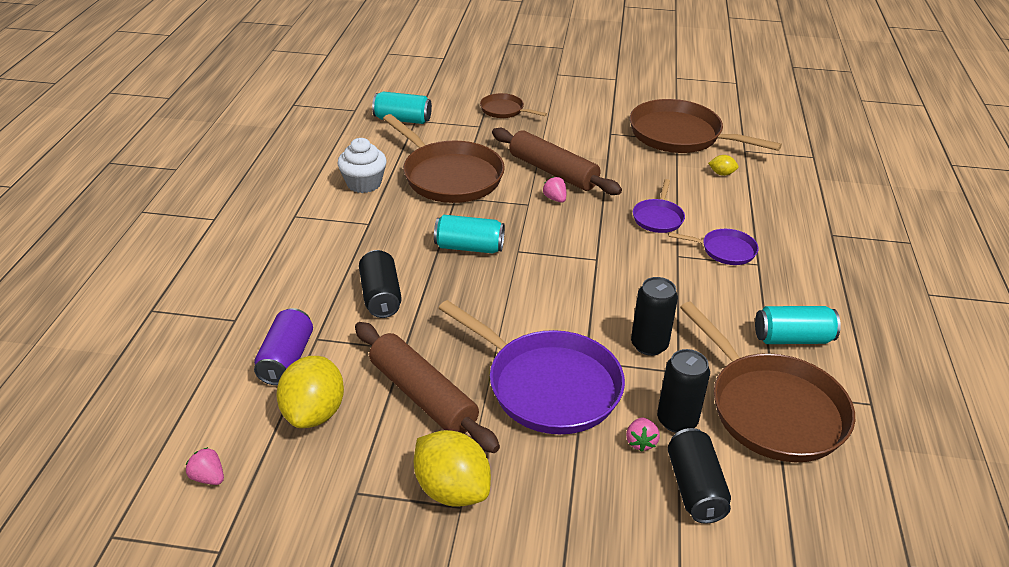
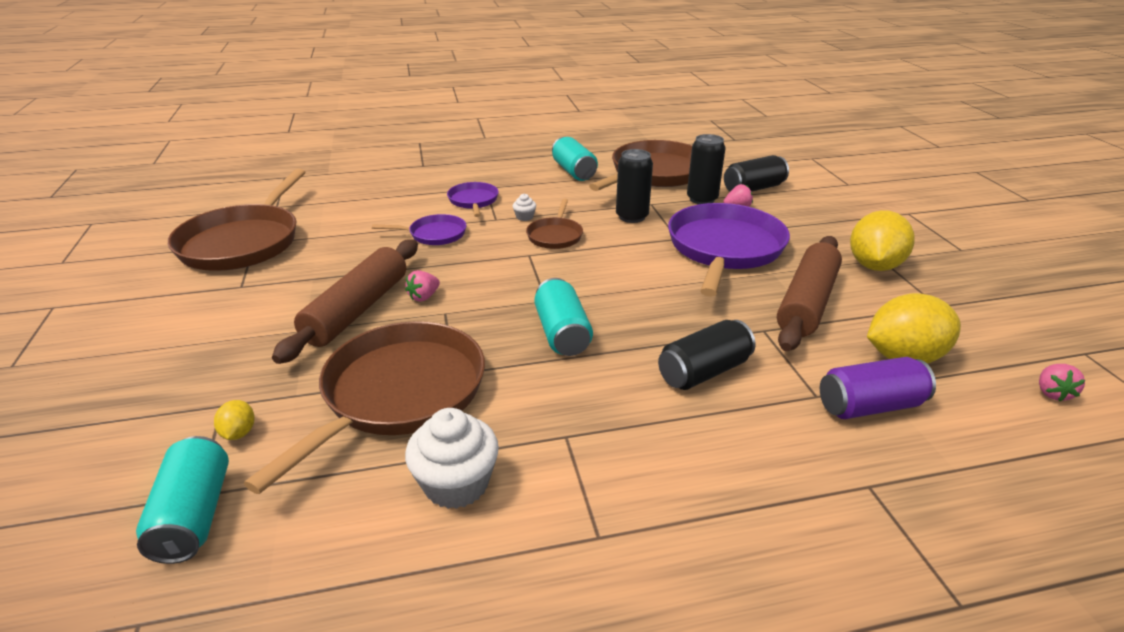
camera: 110 degrees left, 5 degrees down
(504, 110) = (159, 392): brown pan -> brown pan (555, 236)
(675, 273) = (524, 217): none -> white cupcake
(721, 173) = (331, 213): yellow lemon -> yellow lemon (239, 433)

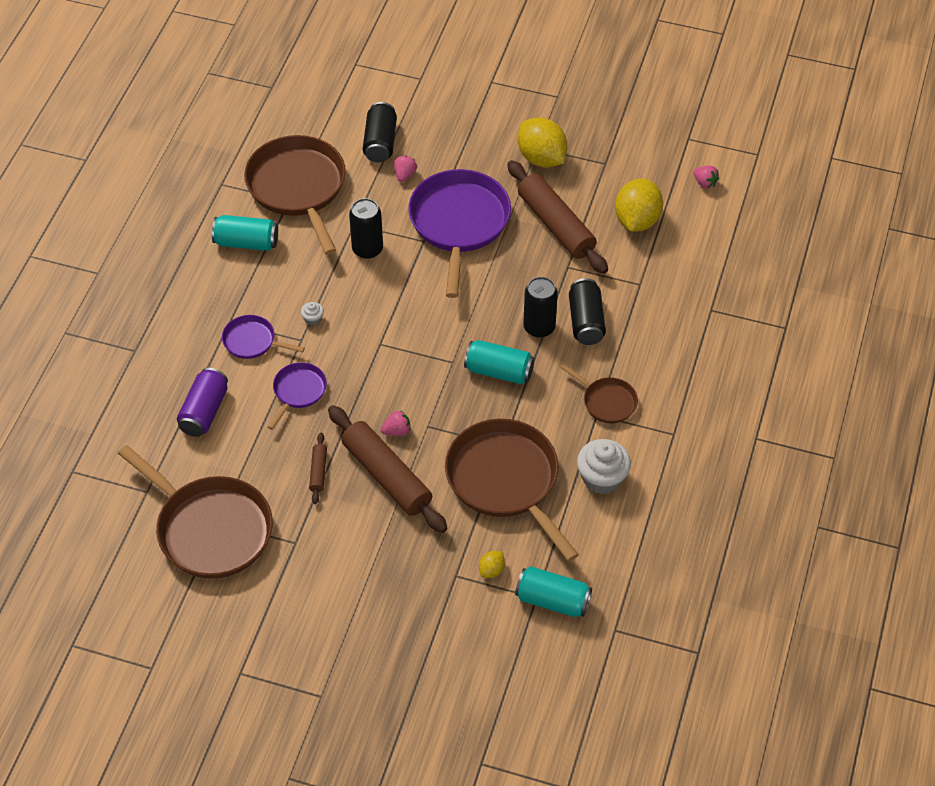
camera: 60 degrees left, 20 degrees up
(239, 433) = (491, 570): yellow lemon -> yellow lemon turned 75 degrees counterclockwise
(341, 271) = (318, 471): none -> brown rolling pin
(424, 297) = (397, 431): pink strawberry -> pink strawberry turned 90 degrees counterclockwise
(555, 236) = (361, 314): brown pan -> brown pan (607, 402)
(702, 199) = (372, 187): black can -> black can (539, 327)
(724, 248) = (459, 223): purple pan -> purple pan turned 45 degrees clockwise
(869, 406) = (662, 267): purple can -> purple can (204, 411)

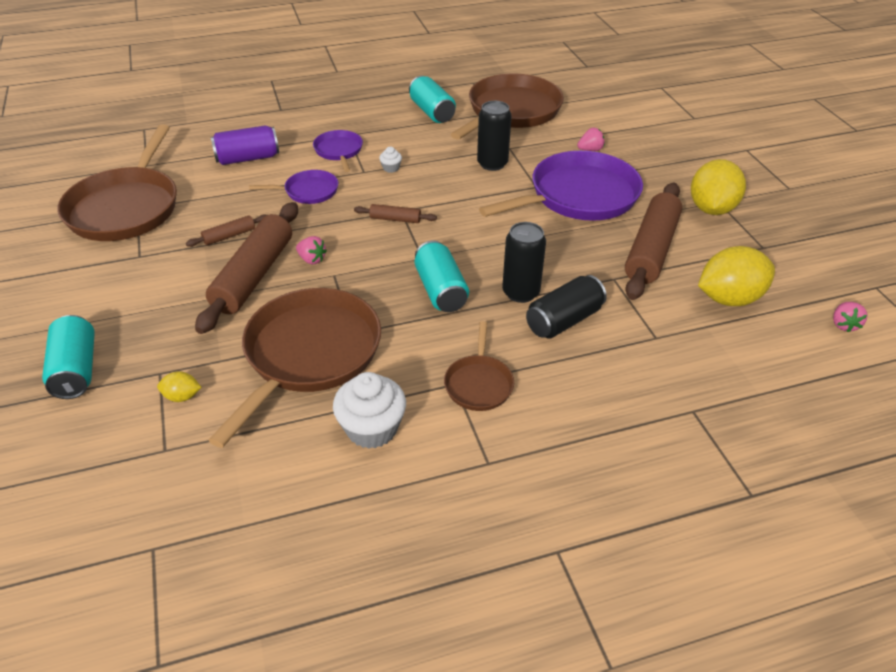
camera: 55 degrees right, 10 degrees down
(380, 142) = (605, 126): black can -> none
(389, 353) = (395, 219): none -> brown rolling pin
(552, 600) = (167, 466): turquoise can -> turquoise can (76, 370)

